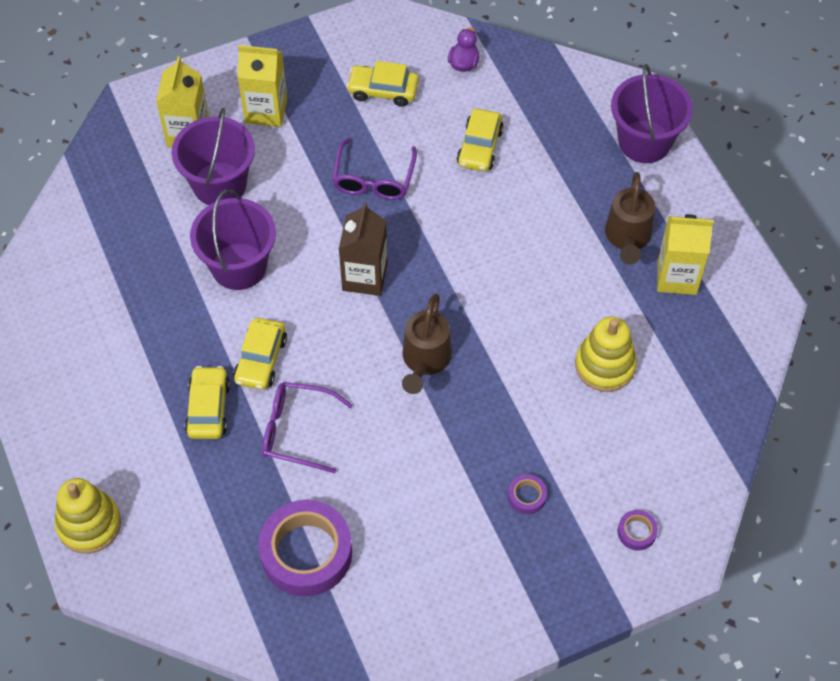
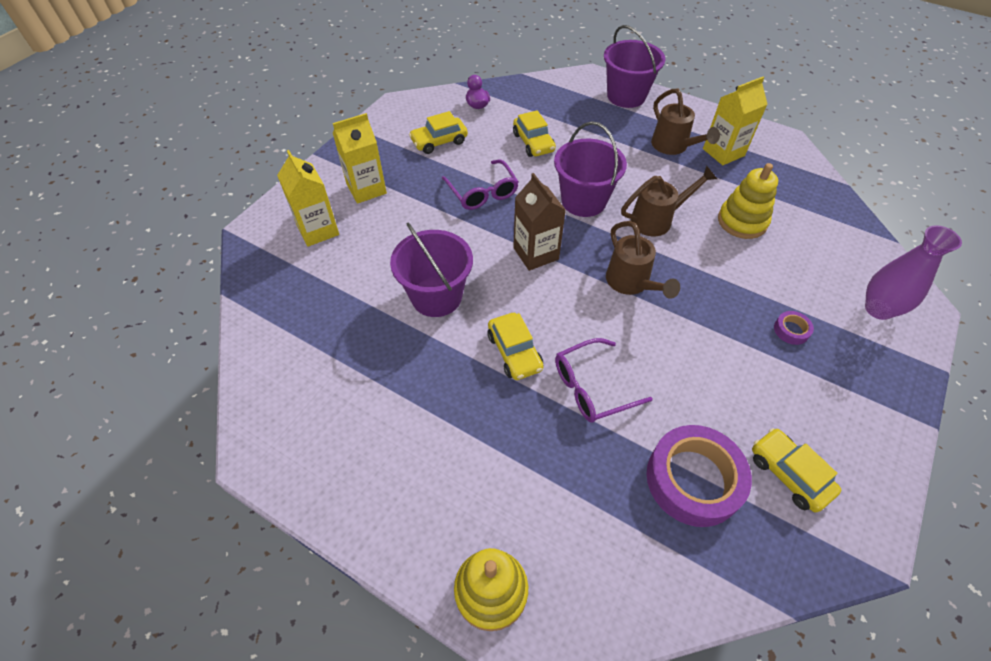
camera: 35 degrees left, 5 degrees down
(208, 408) = (507, 414): yellow car -> yellow car (789, 474)
(219, 184) = (372, 250): purple bucket -> purple bucket (583, 201)
(518, 312) = (657, 220): none -> brown watering can
(636, 532) = (878, 309): purple tape -> purple vase

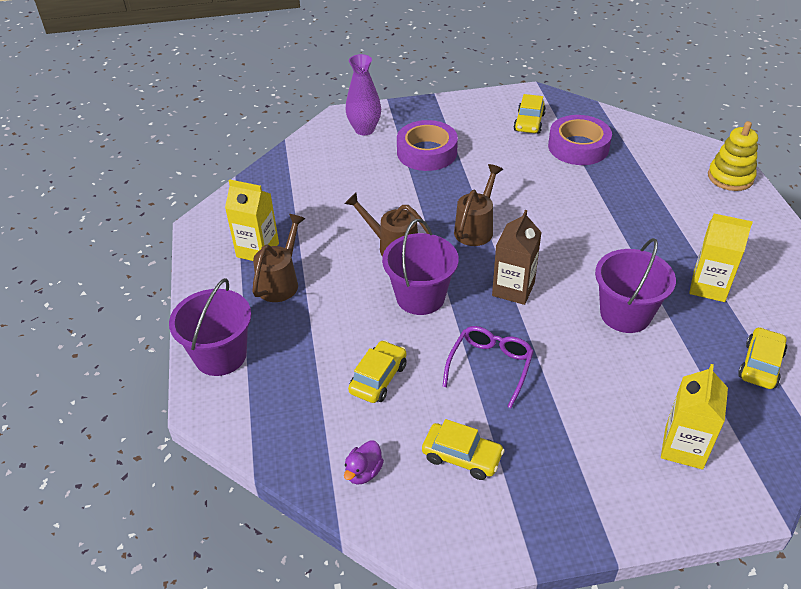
camera: 130 degrees left, 10 degrees down
(366, 189) = (596, 458): yellow carton -> yellow carton (708, 286)
(514, 352) = (606, 247): yellow car -> yellow car (760, 365)
(591, 387) = (580, 203): purple glasses -> none
(742, 221) = (343, 207): yellow stacking toy -> none
(791, 330) = (427, 152): purple tape -> purple tape, size x2.34

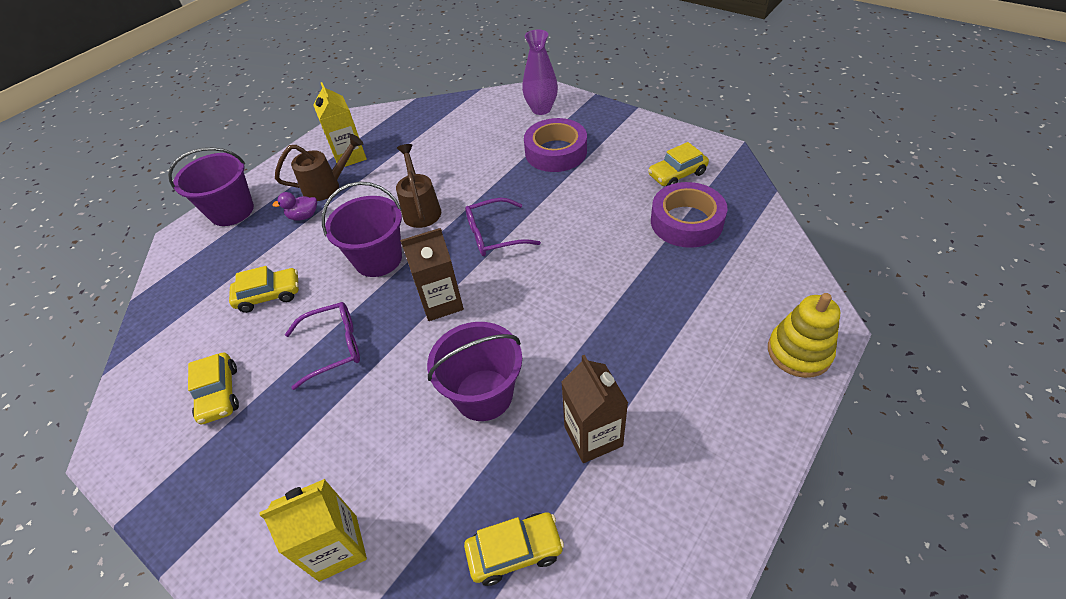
camera: 50 degrees right, 5 degrees up
(363, 472) = (168, 349): purple duck -> purple duck (303, 216)
(476, 228) = (494, 235): brown watering can -> purple glasses
(708, 286) = (593, 436): yellow carton -> brown carton

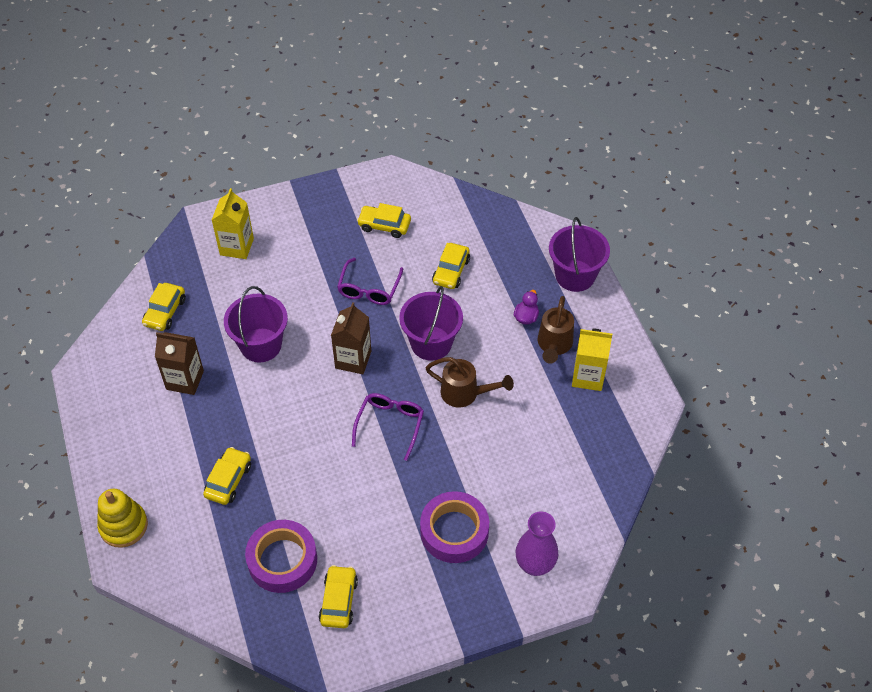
camera: 120 degrees right, 5 degrees up
(662, 305) = (228, 480): none -> yellow car

